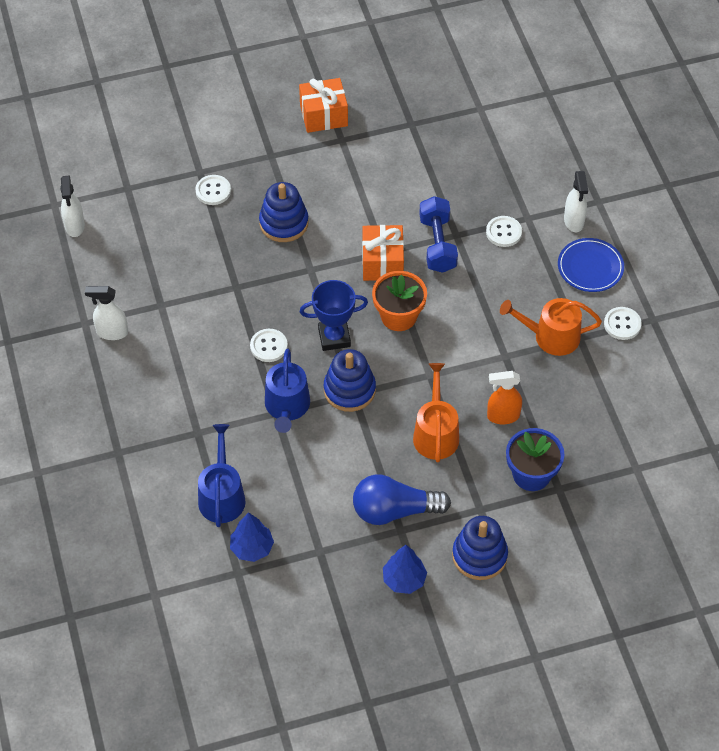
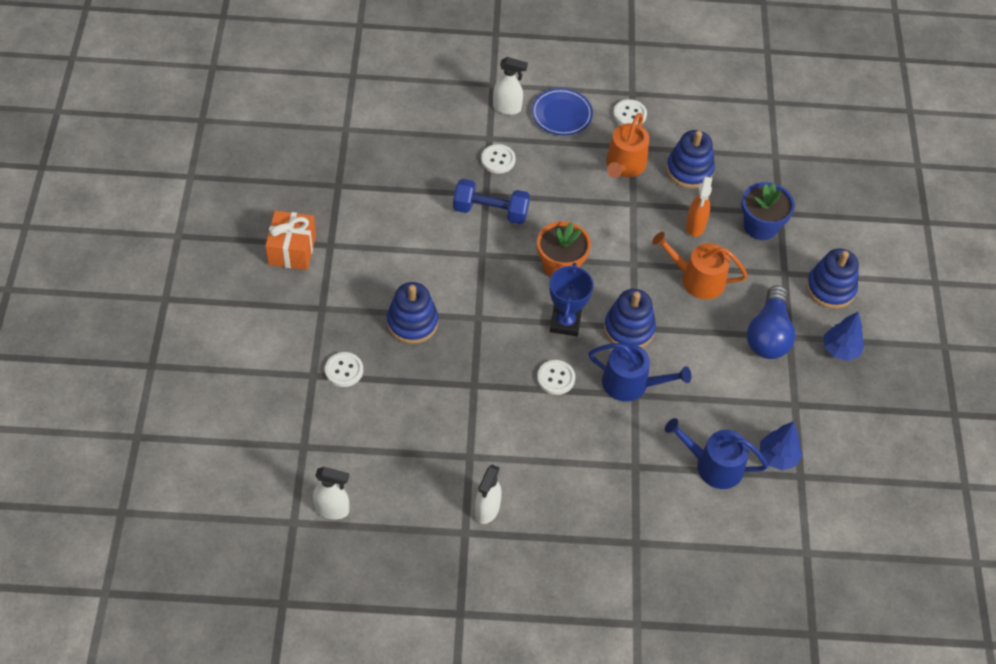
camera: 75 degrees left, 0 degrees up
(382, 262) = (494, 259): orange gift -> none
(574, 394) = (689, 170): none -> blue stacking toy

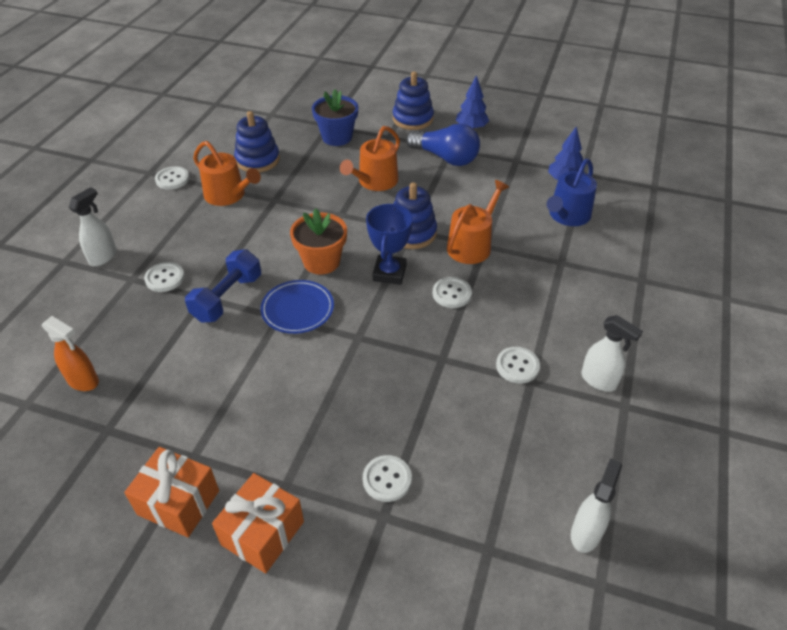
camera: 70 degrees left, 10 degrees down
(282, 306) = (263, 533): none -> orange gift
(412, 322) = (343, 396): blue stacking toy -> none
(483, 443) = (517, 366): none -> white button
(561, 114) = (140, 221): blue plate -> blue plate (297, 309)
(565, 322) = (389, 273): blue trophy -> blue trophy turned 75 degrees clockwise
(631, 384) = (472, 245): blue watering can -> orange watering can
(695, 226) = (318, 170): orange spray bottle -> orange spray bottle (83, 381)

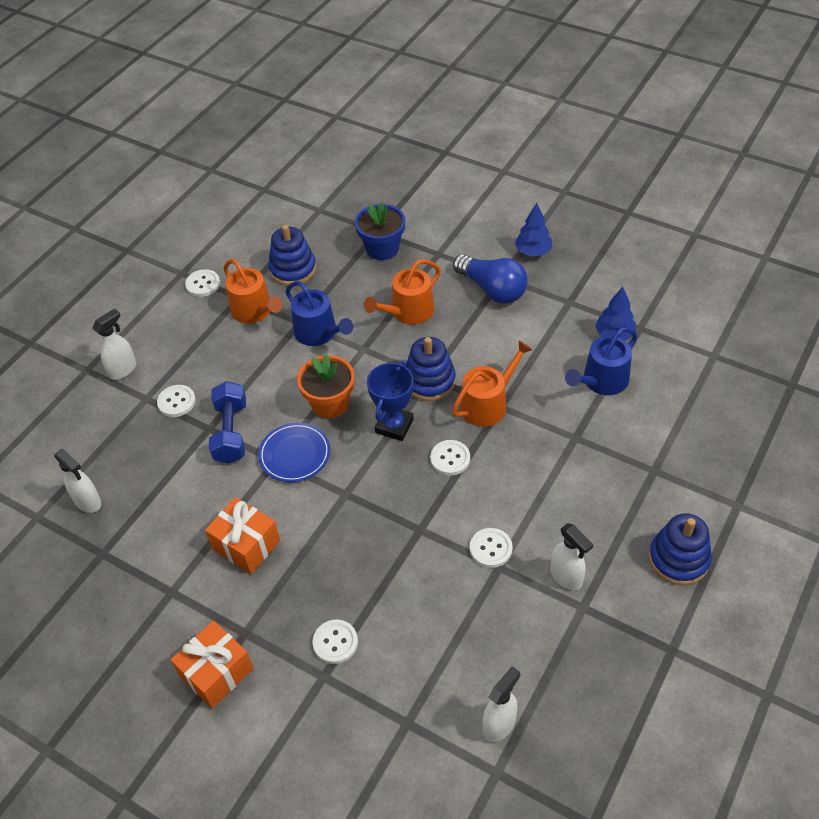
camera: 15 degrees right, 5 degrees up
(83, 381) = (88, 502): orange spray bottle -> white spray bottle
(178, 502) = (151, 632): orange gift -> orange gift (246, 545)
(227, 298) = (231, 432): blue dumbbell -> blue dumbbell turned 45 degrees counterclockwise
(295, 206) = (319, 333): none -> blue watering can
(413, 119) = (471, 232): blue stacking toy -> blue stacking toy (678, 559)

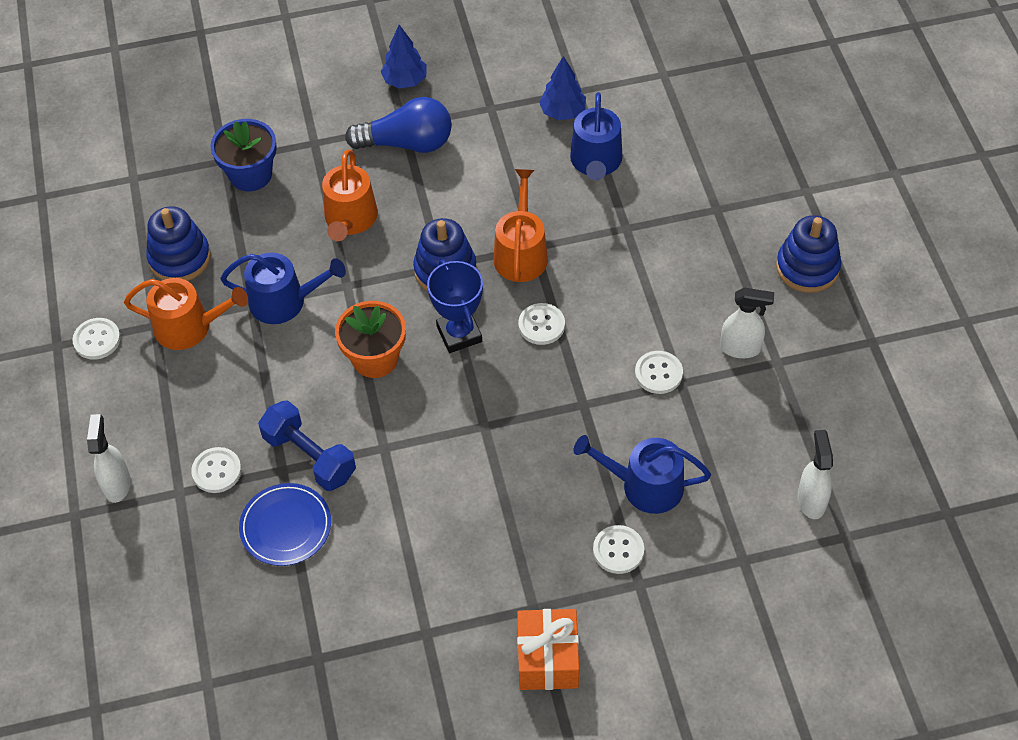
camera: 45 degrees left, 5 degrees up
(88, 502) = (243, 628): white spray bottle -> none
(246, 545) = (447, 539): orange gift -> none
(295, 454) = (396, 428): blue plate -> blue plate (286, 526)
(399, 615) = (644, 485): none -> blue watering can

